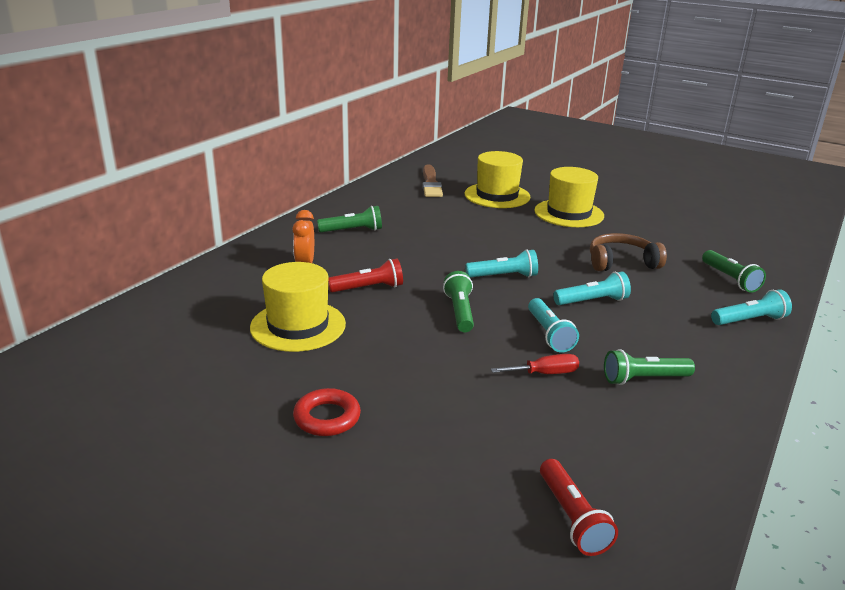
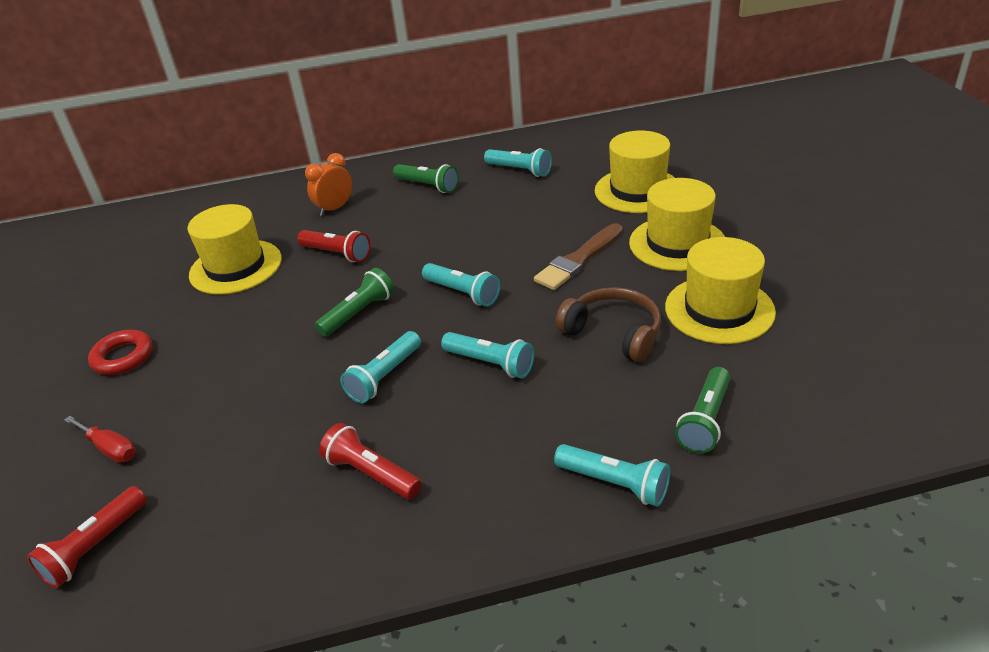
camera: 50 degrees right, 10 degrees up
(401, 205) = (519, 170): none -> turquoise flashlight
(431, 184) = (594, 152): brown brush -> brown brush (578, 260)
(545, 373) = (308, 413): red screwdriver -> red screwdriver (110, 448)
(644, 379) = (371, 474): green flashlight -> red flashlight
(645, 234) = (719, 309): none -> yellow hat

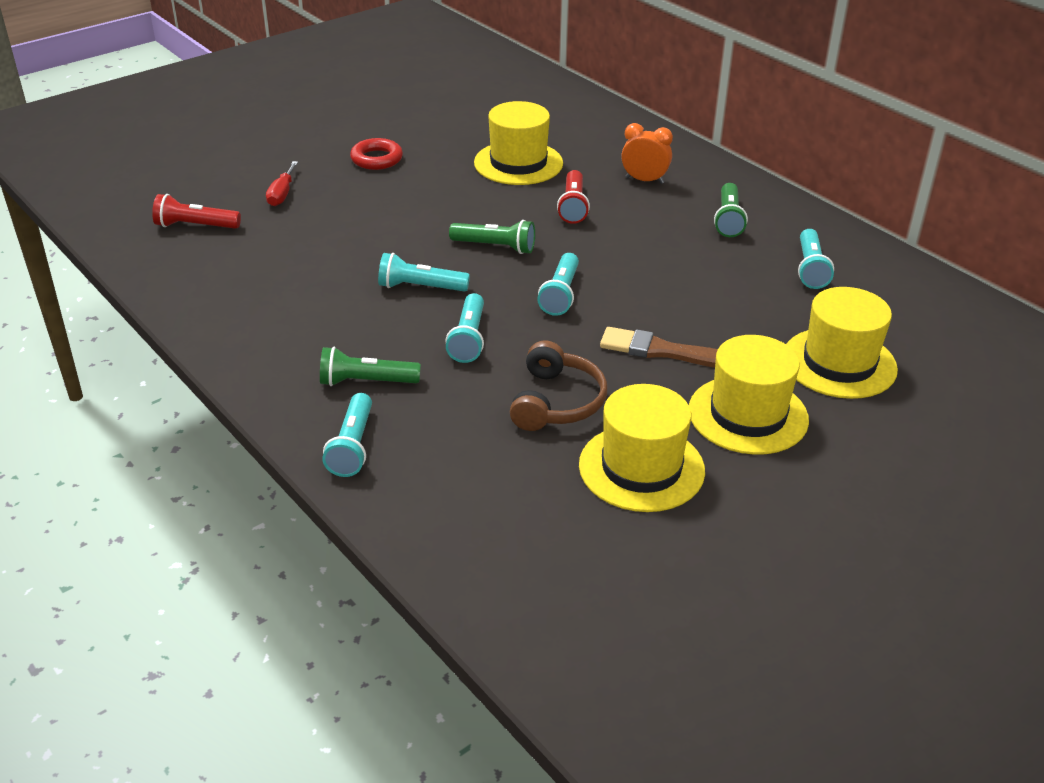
camera: 60 degrees right, 0 degrees up
(371, 474) = (308, 316): red flashlight -> none
(705, 420) = (459, 487): green flashlight -> green flashlight (366, 382)

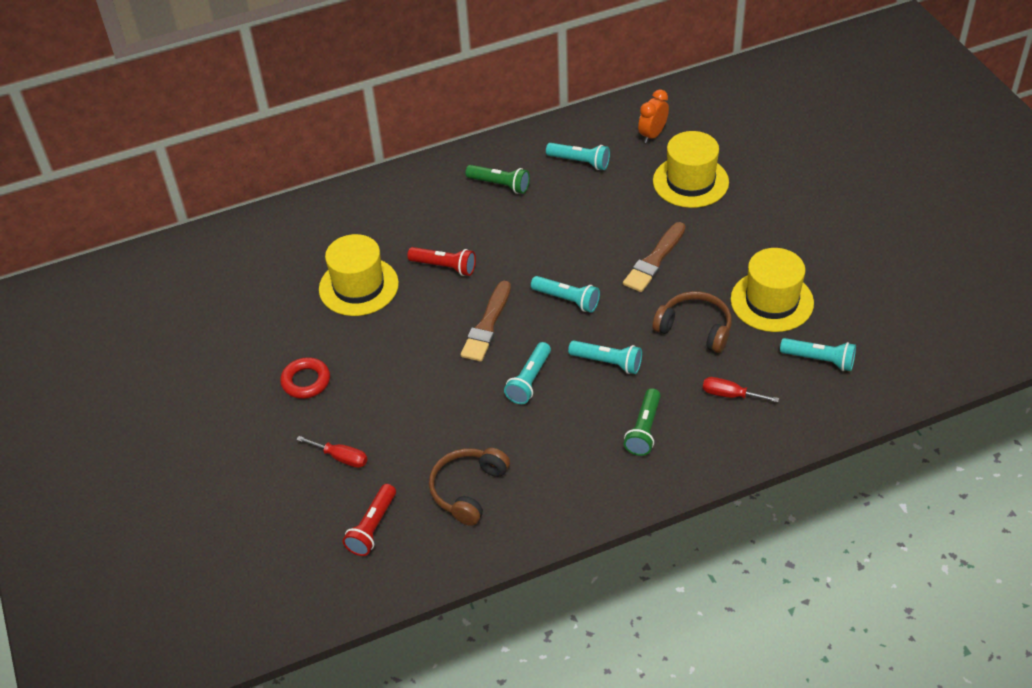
camera: 70 degrees left, 10 degrees up
(252, 272) = (468, 490): none -> brown headphones
(352, 446) = (716, 446): turquoise flashlight -> turquoise flashlight (819, 360)
(446, 448) = (730, 395): none -> red screwdriver
(495, 247) = (487, 325): green flashlight -> brown brush
(644, 180) = (422, 216): orange clock -> orange clock (652, 135)
(748, 415) = (732, 238): yellow hat -> none

